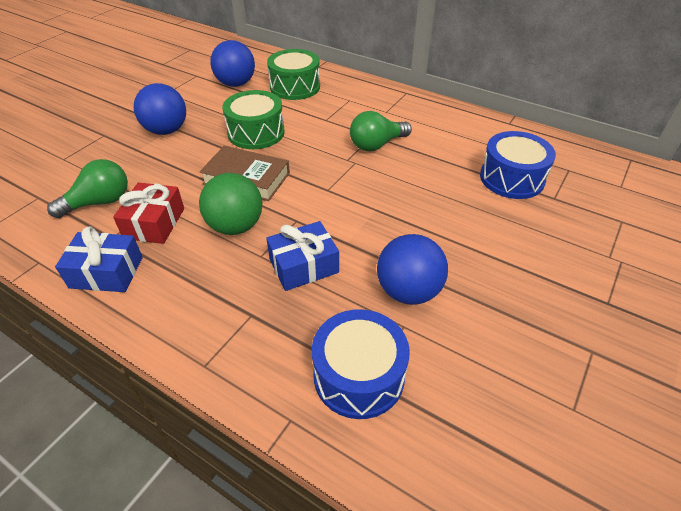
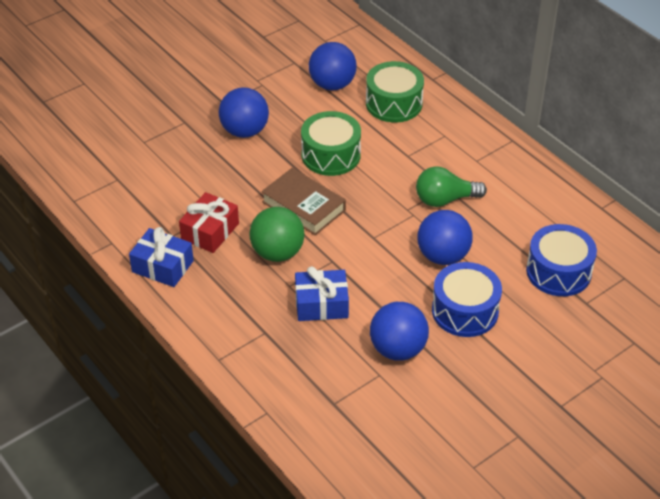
camera: 20 degrees right, 0 degrees up
(99, 202) = (168, 198): green light bulb -> none
(359, 375) = (327, 399): blue drum -> blue drum (465, 311)
(401, 190) = (443, 256): none -> blue ball

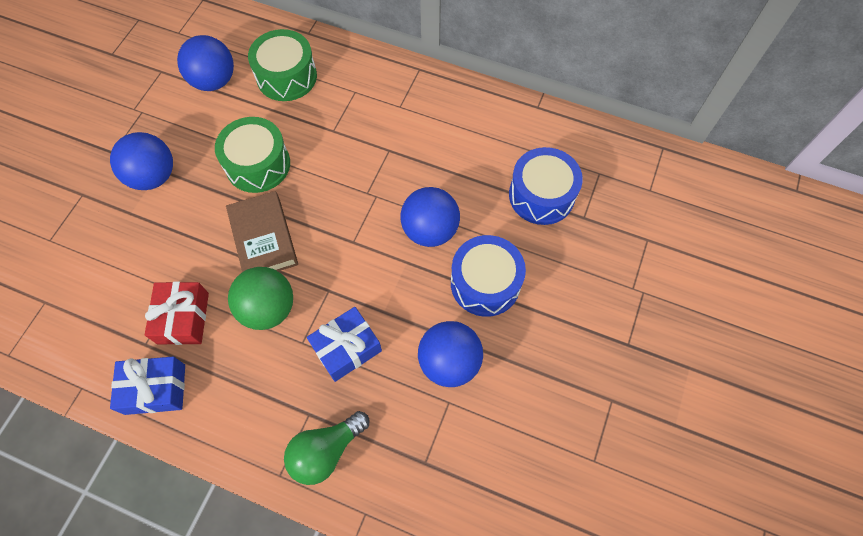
camera: 30 degrees left, 20 degrees up
(303, 206) = (264, 238): brown book -> brown book turned 60 degrees clockwise
(445, 199) = (396, 164): green light bulb -> green light bulb (326, 451)

